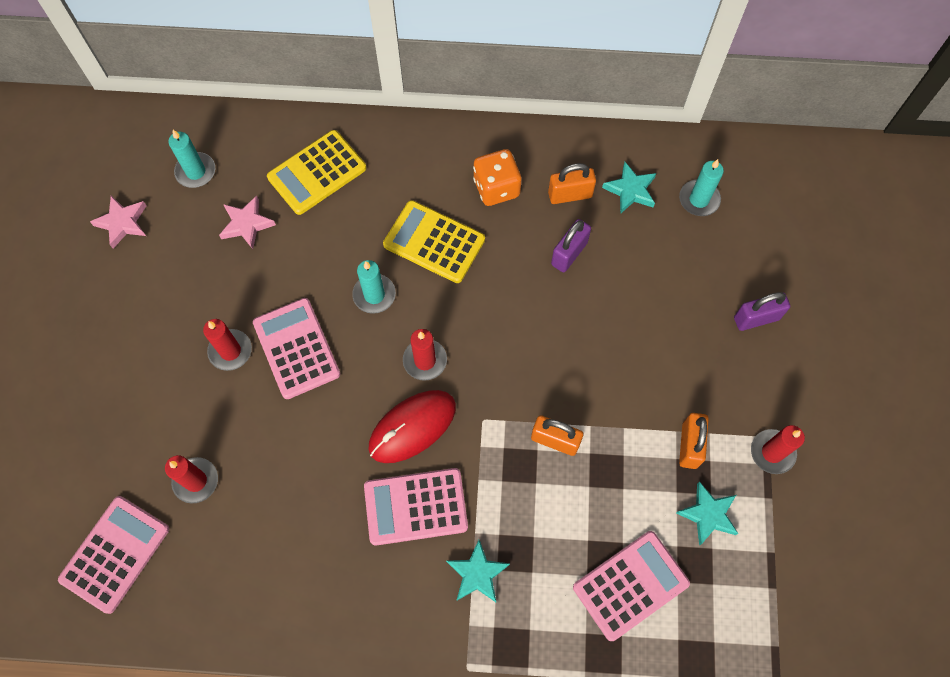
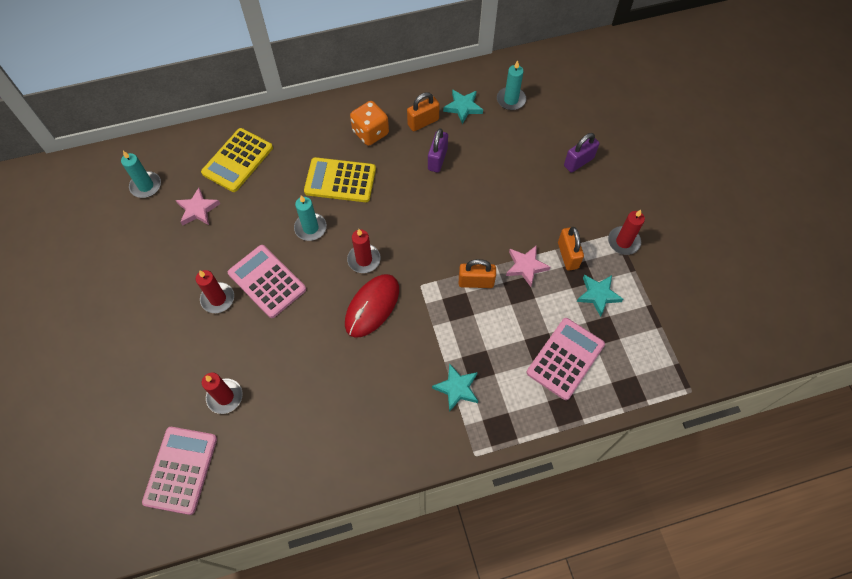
camera: 20 degrees left, 5 degrees down
(122, 223) = (102, 237): pink star -> pink star (526, 266)
(415, 506) = (395, 358): pink calculator -> none

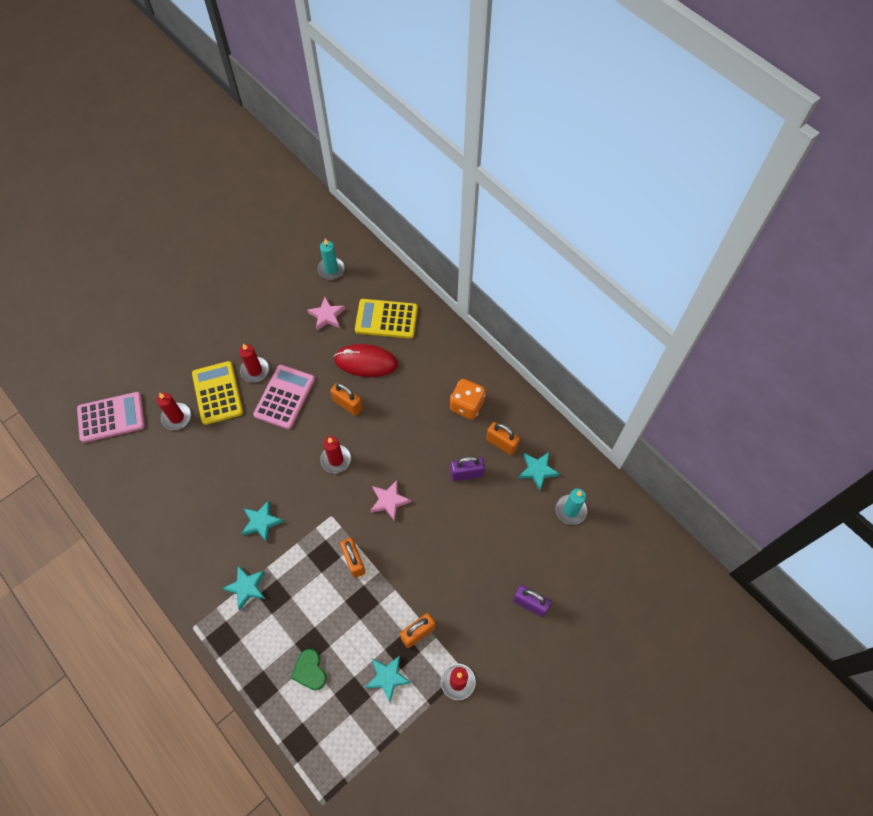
camera: 65 degrees right, 0 degrees up
(310, 228) = (347, 404): turquoise candle -> orange padlock
(340, 180) = (405, 405): yellow calculator -> yellow calculator (217, 393)
(372, 306) = (295, 486): red mouse -> red mouse (366, 362)
(394, 351) = (261, 522): none -> turquoise star
(526, 266) = (389, 599): pink star -> pink star (389, 501)
(565, 358) = (310, 671): pink calculator -> green heart

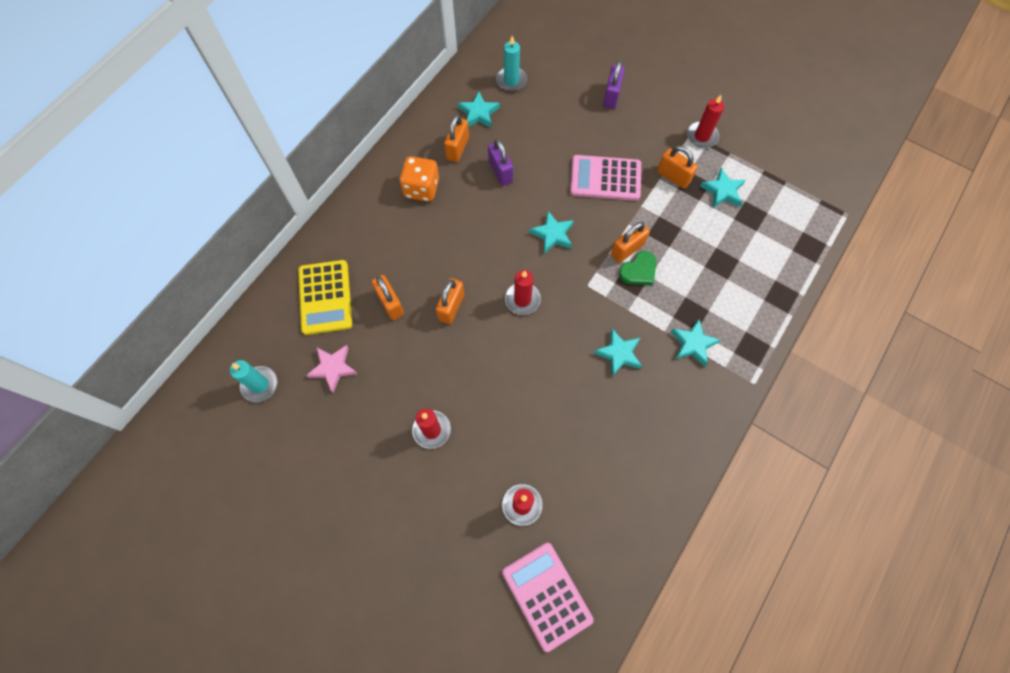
camera: 105 degrees left, 5 degrees up
(217, 393) = (474, 465): yellow calculator -> none
(284, 397) = (459, 381): pink calculator -> pink calculator (605, 178)
(310, 671) = (746, 258): green heart -> green heart (639, 271)
(366, 362) = (390, 303): red mouse -> orange padlock
(389, 501) = (553, 234): pink star -> turquoise star

